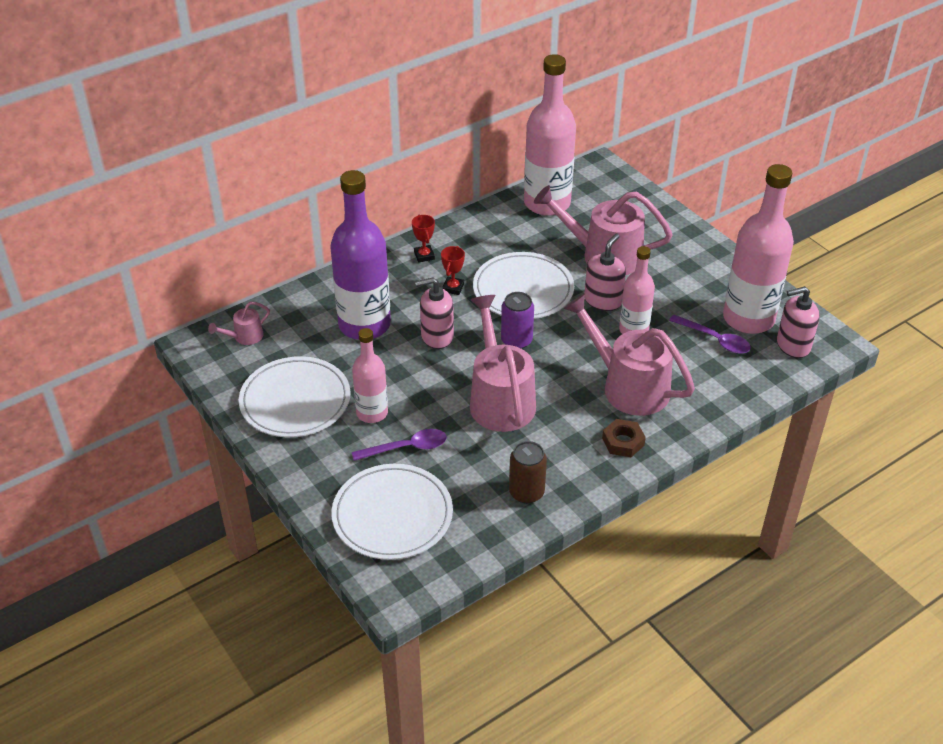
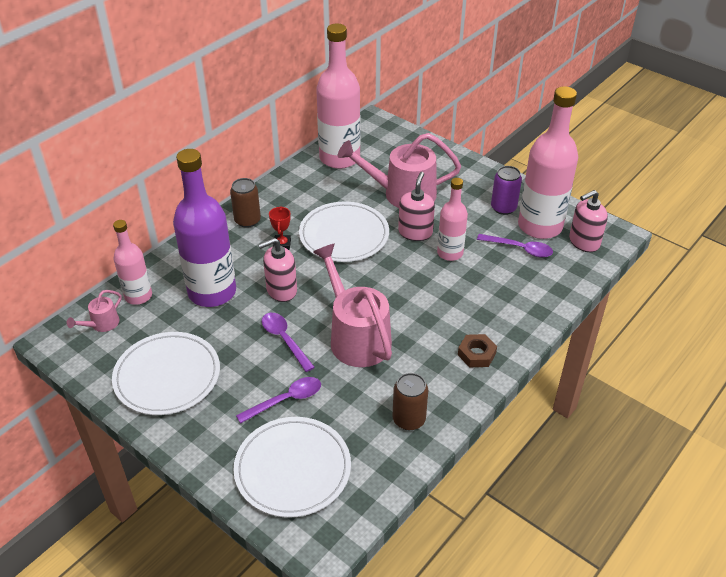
camera: 15 degrees left, 0 degrees up
(372, 413) = (243, 373): pink bottle -> pink bottle (138, 296)
(424, 256) = (247, 220): red trophy -> brown can
(424, 388) = (284, 340): none -> purple spoon
(516, 340) = (353, 281): purple can -> purple can (503, 208)
(628, 386) = (462, 303): pink watering can -> none

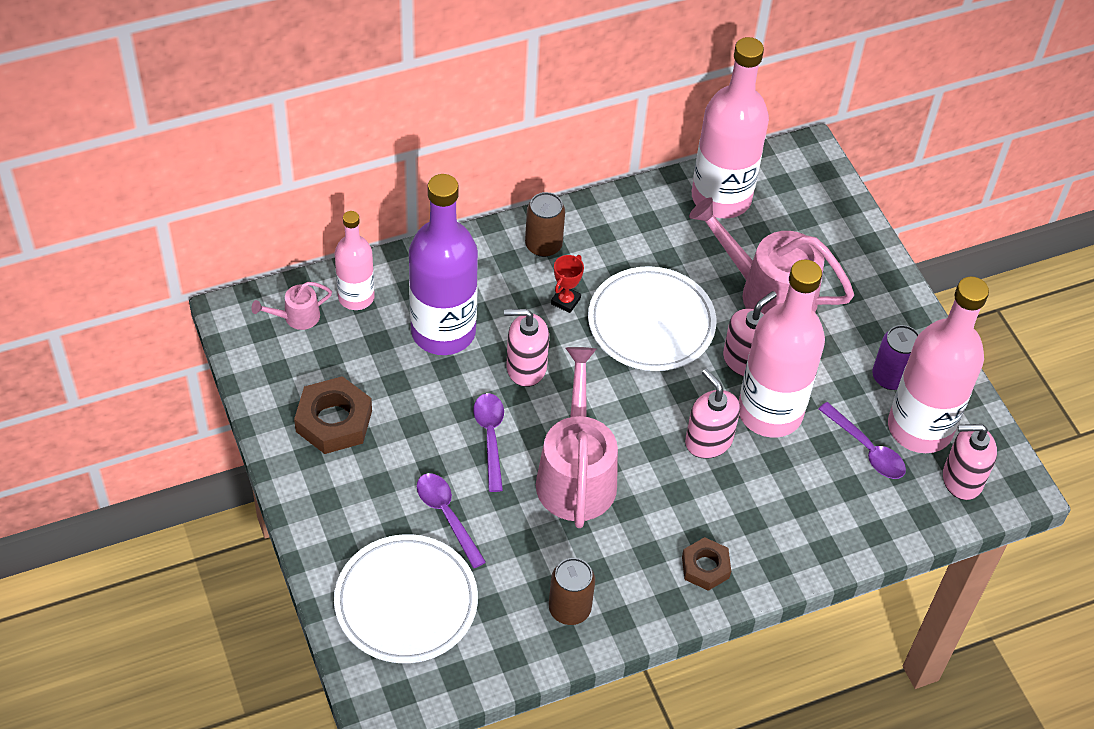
camera: 25 degrees right, 10 degrees up
(167, 376) = (334, 421): white plate -> brown nut
(286, 400) = (447, 516): purple spoon -> purple spoon turned 120 degrees counterclockwise
(425, 283) = (708, 441): none -> pink soap dispenser
(450, 253) = (770, 412): pink bottle -> pink bottle, size x1.76

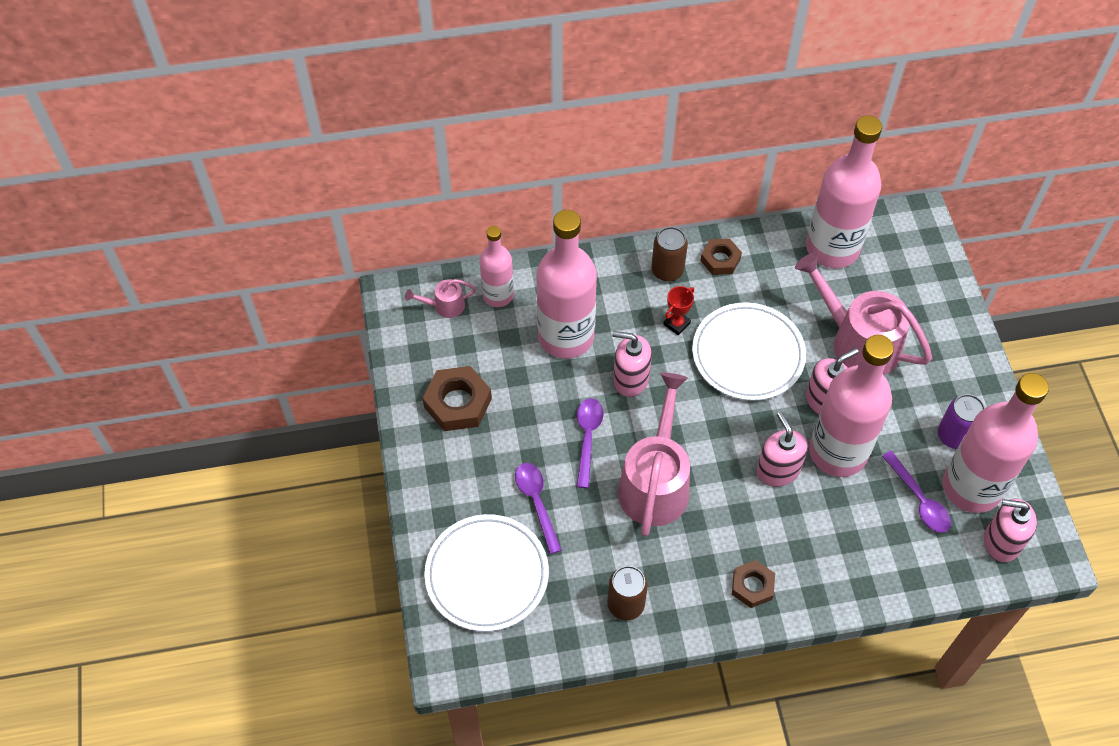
camera: 15 degrees right, 5 degrees up
(443, 331) = (566, 336): purple bottle -> pink bottle
(600, 226) = (720, 259): none -> brown nut

